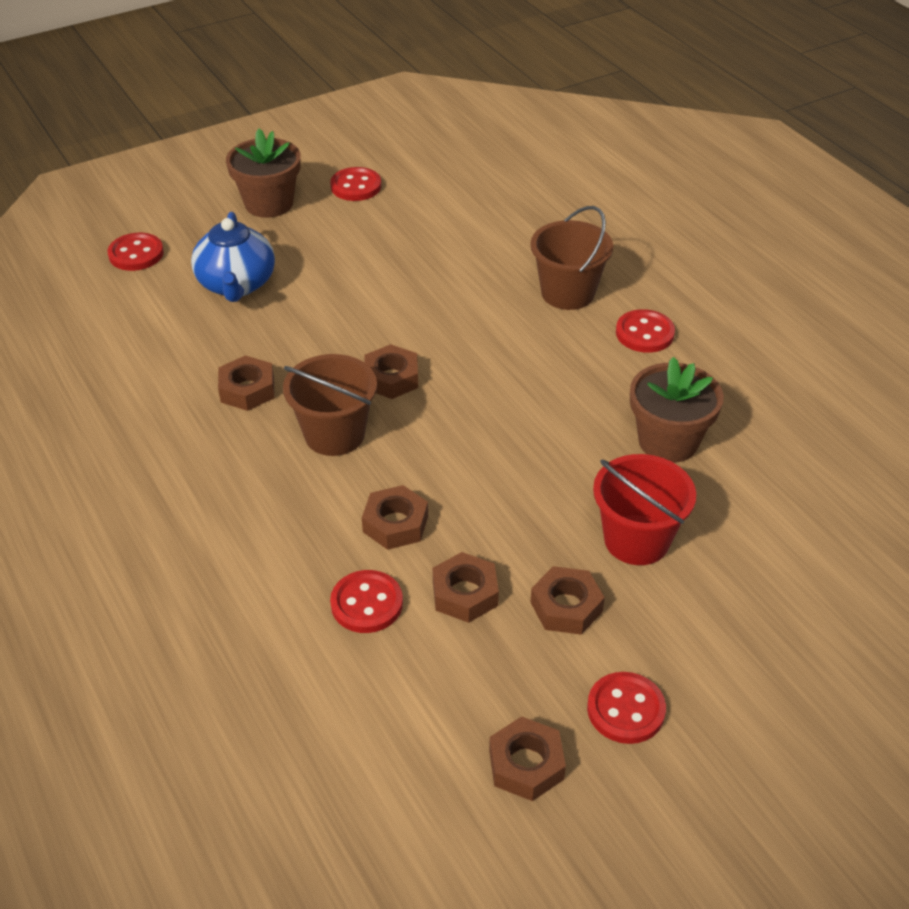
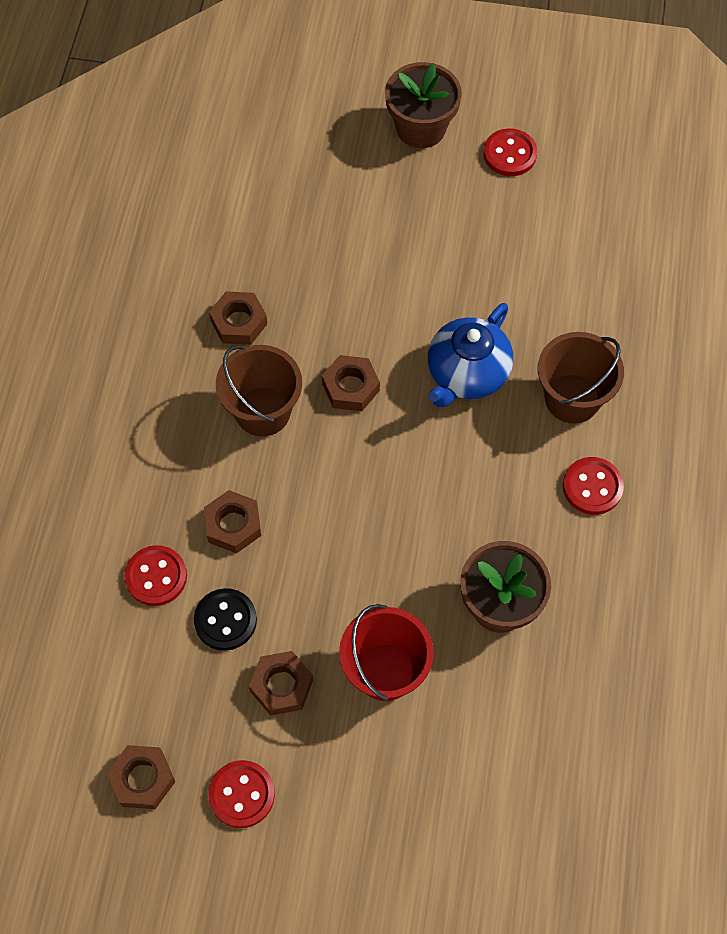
camera: 40 degrees right, 20 degrees up
(136, 254) = (273, 119): red button -> none
(236, 285) = (320, 206): blue teapot -> blue teapot (467, 374)
(465, 594) = (225, 620): brown nut -> black button

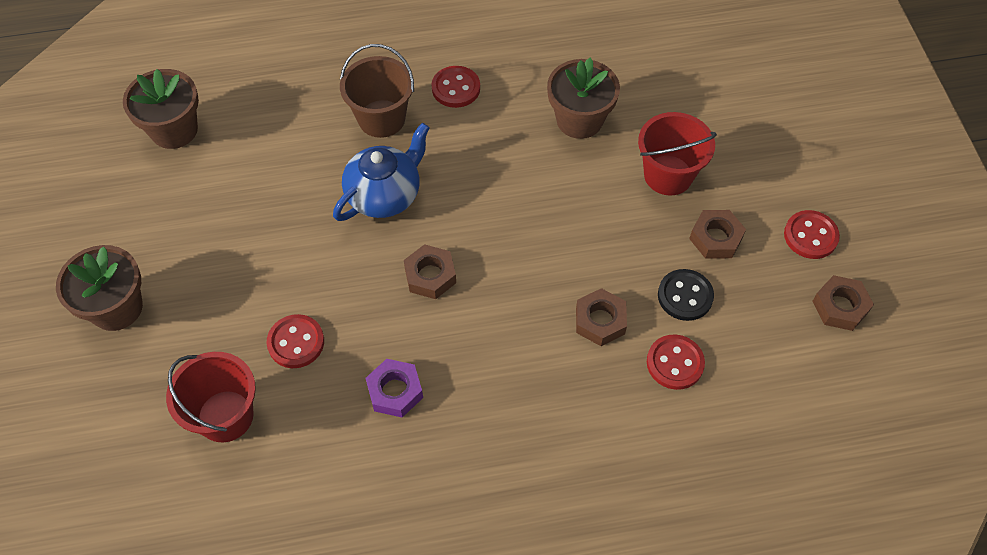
camera: 110 degrees left, 5 degrees down
(239, 322) = (395, 391): brown nut -> purple nut
(263, 411) = (482, 337): brown bucket -> none
(274, 189) = (225, 416): none -> red bucket
(467, 374) = (385, 194): blue teapot -> blue teapot turned 60 degrees counterclockwise
(509, 154) = (134, 225): red button -> red button (296, 342)
(621, 206) = (174, 130): none -> brown flower pot

